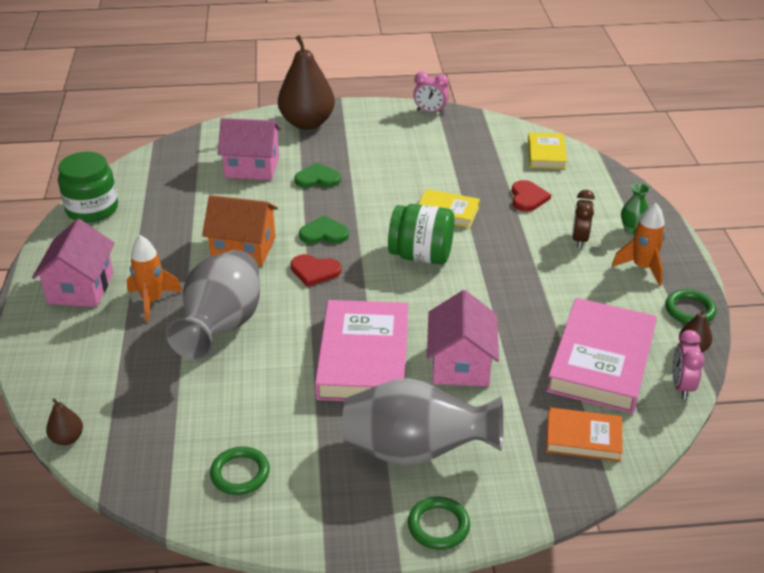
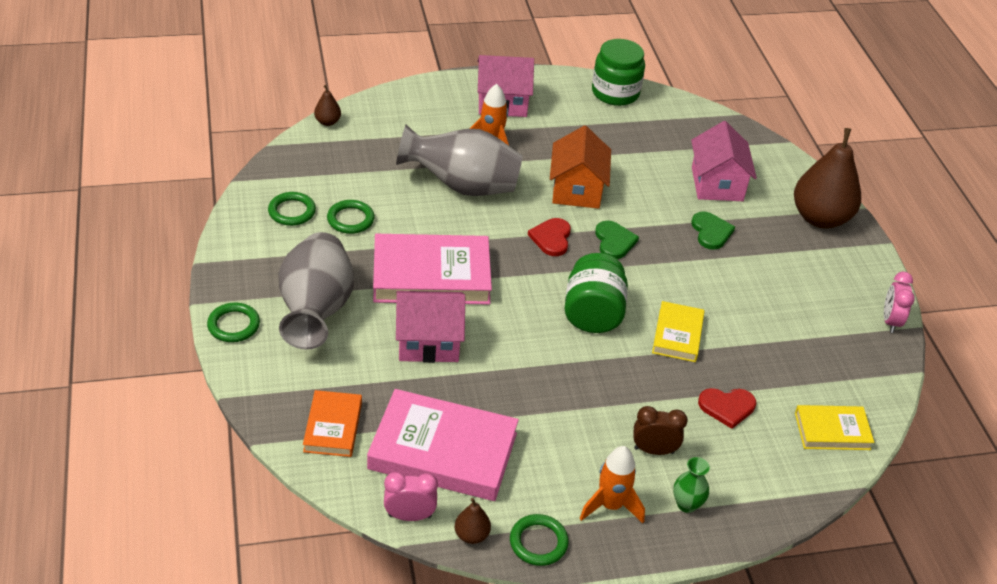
camera: 80 degrees right, 5 degrees up
(263, 419) = (350, 219): none -> green ring

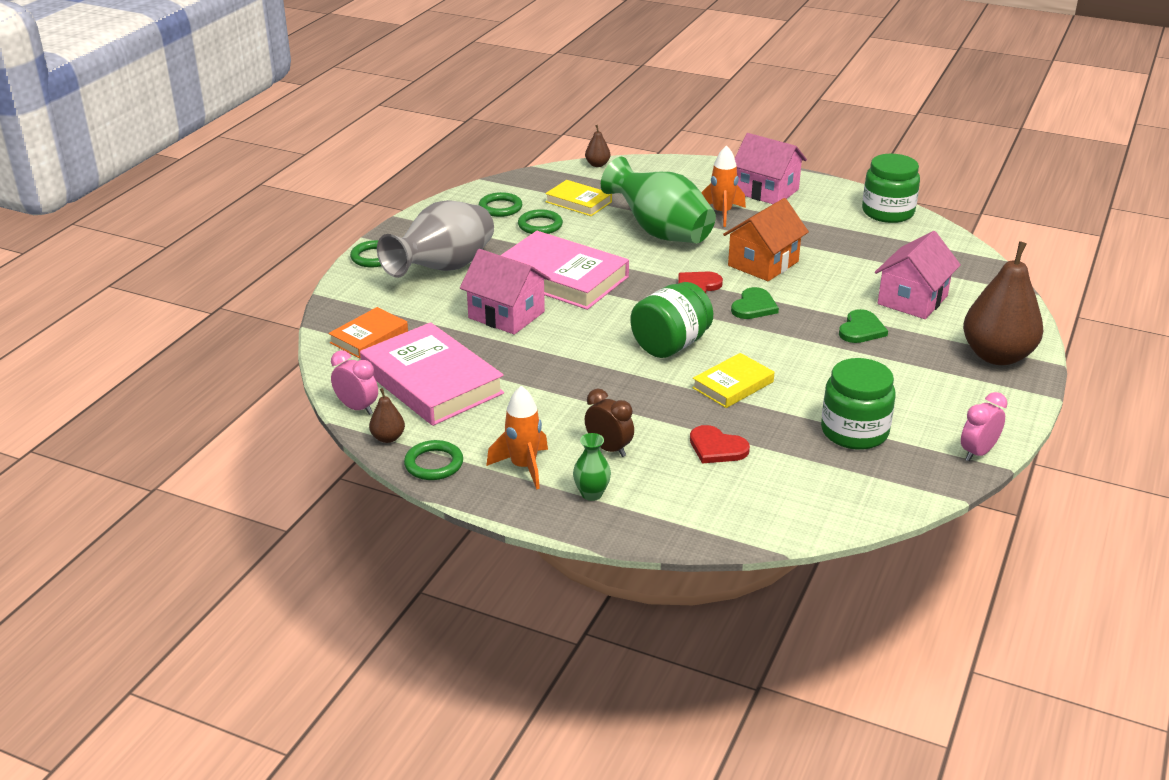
camera: 40 degrees right, 10 degrees down
(462, 186) = (660, 232): grey vase -> green vase
(800, 341) = (854, 432): none -> green jar
(832, 431) = (803, 503): yellow book -> yellow book (578, 202)

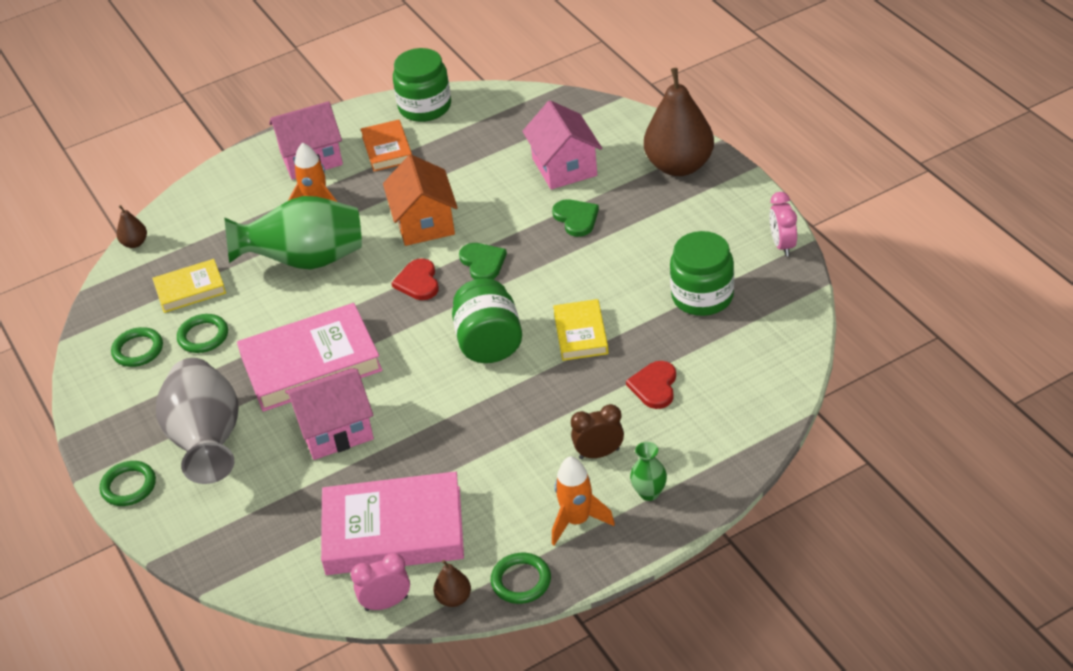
camera: 50 degrees left, 10 degrees up
(369, 337) = (274, 548): orange book -> orange book (387, 149)
(717, 448) = (654, 386): red heart -> red heart turned 120 degrees clockwise

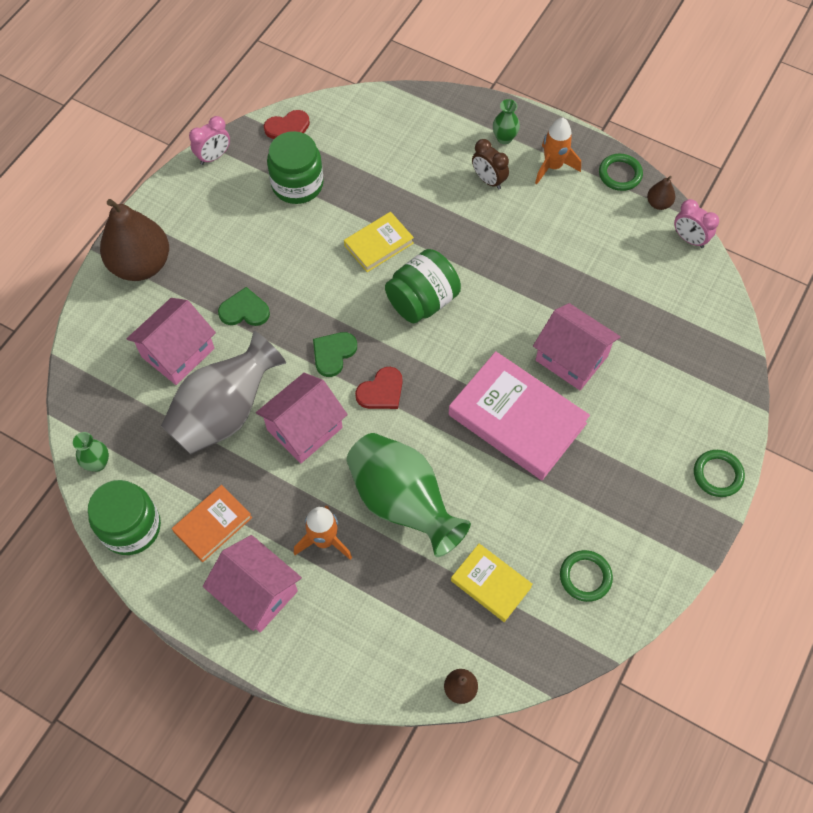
camera: 125 degrees left, 20 degrees up
(203, 336) = (538, 530): green ring -> none
(207, 442) = (640, 445): grey vase -> grey vase (225, 412)
(393, 530) = (632, 267): pink book -> none
(424, 223) = (304, 428): orange house -> pink house
(496, 101) = (98, 463): none -> green vase
(576, 218) = (244, 310): green heart -> green heart turned 60 degrees clockwise
(654, 386) = (407, 175): red heart -> red heart (288, 128)

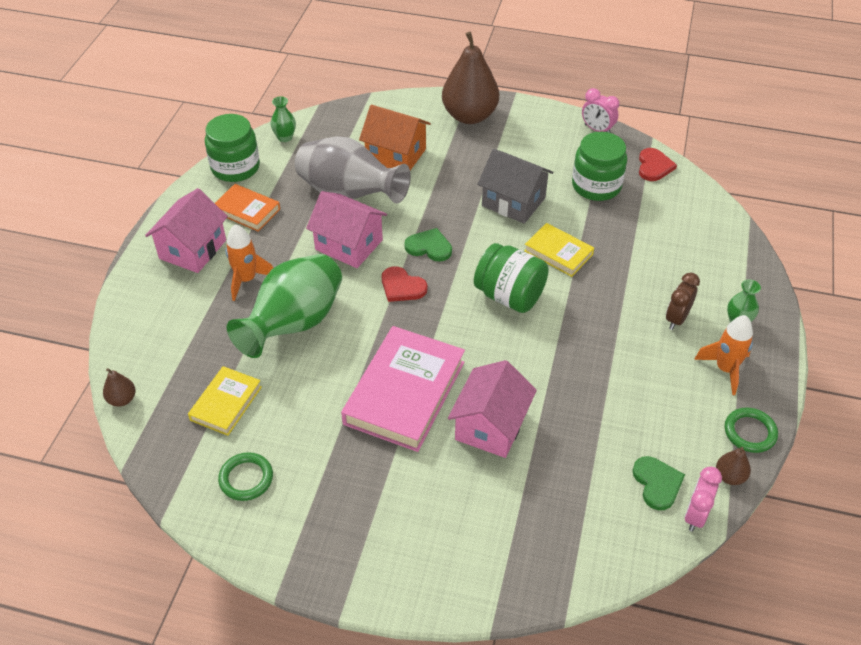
camera: 75 degrees right, 15 degrees down
(178, 352) = (396, 155): pink house -> orange house
(244, 310) = (451, 183): green heart -> green heart (657, 483)
(288, 128) = (654, 166): red heart -> red heart turned 135 degrees counterclockwise
(294, 261) = (513, 202): none -> grey house
(717, 474) = (391, 587): green ring -> none

